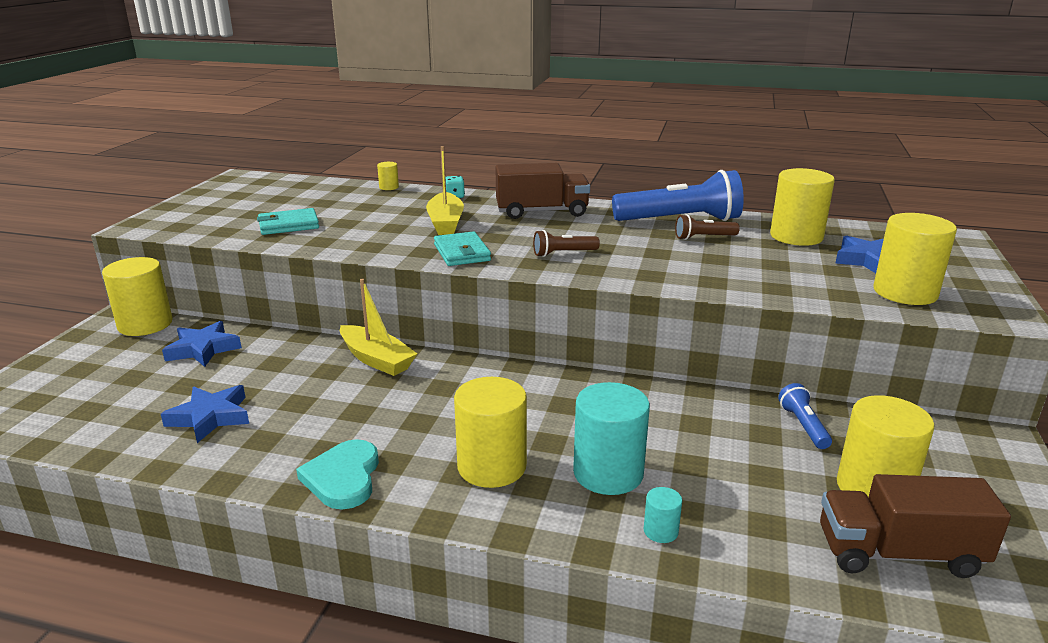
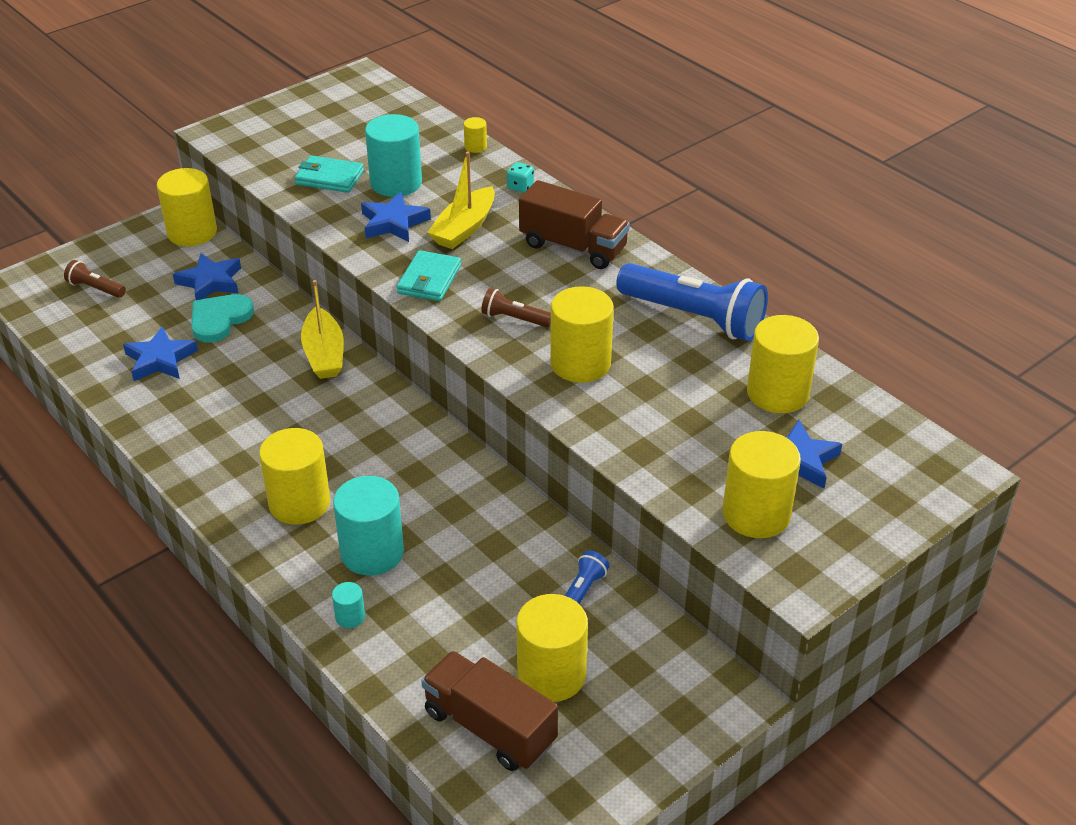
camera: 35 degrees right, 15 degrees up
(343, 477) = (196, 460): turquoise heart -> turquoise heart (219, 319)
(352, 215) = (396, 183): none -> turquoise cylinder
(383, 233) = (393, 223): none -> blue star
(651, 260) = (580, 363): none -> yellow cylinder
(704, 237) = (679, 353): brown flashlight -> brown flashlight (96, 288)

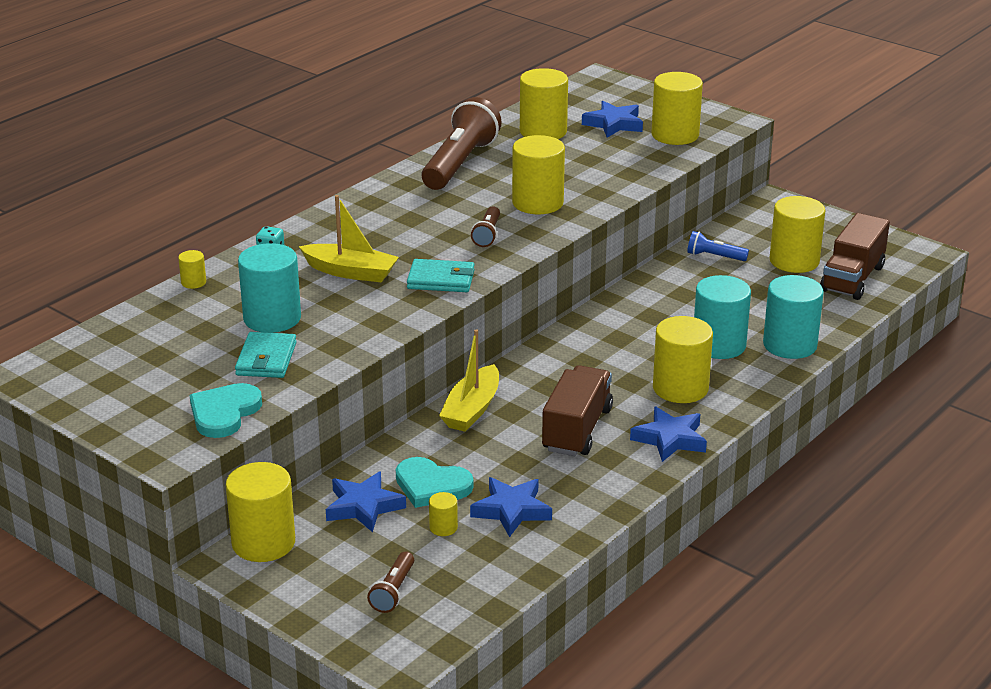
camera: 100 degrees left, 10 degrees down
(159, 320) = (443, 528): none -> yellow cylinder
(259, 156) = (224, 413): none -> turquoise heart
(324, 354) = (472, 409): yellow boat -> yellow boat turned 135 degrees clockwise
(350, 617) = (790, 345): turquoise cylinder -> turquoise cylinder, size x2.23
(393, 223) = (348, 310): blue star -> blue star (670, 439)
(573, 247) = (370, 218): brown truck -> brown truck (577, 429)
(693, 317) = (459, 163): blue flashlight -> brown flashlight

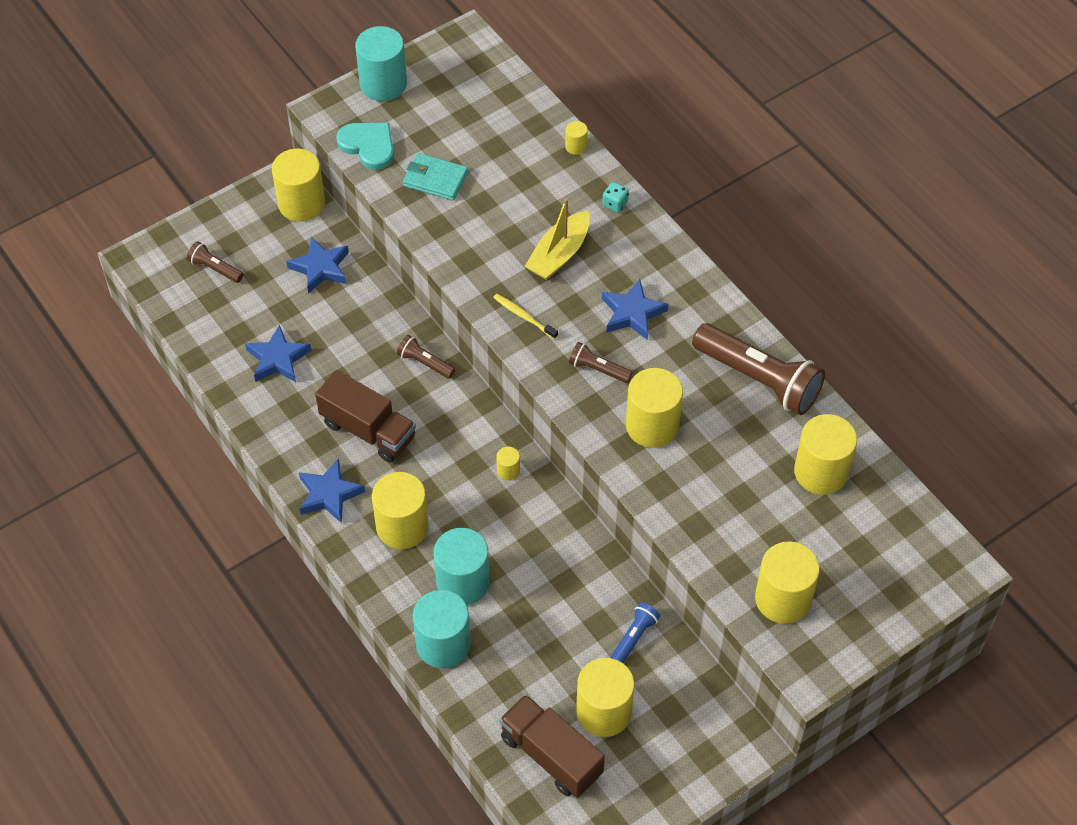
camera: 105 degrees right, 25 degrees up
(272, 318) = (498, 190): turquoise cylinder -> turquoise cylinder (383, 84)
(431, 485) = (330, 315): turquoise heart -> none
(441, 280) = (524, 316): turquoise wallet -> yellow toothbrush
(443, 528) = (274, 312): yellow cylinder -> yellow cylinder (508, 471)
(472, 409) = (425, 363): yellow boat -> brown flashlight
(614, 124) = (825, 546): blue star -> blue star (632, 313)

